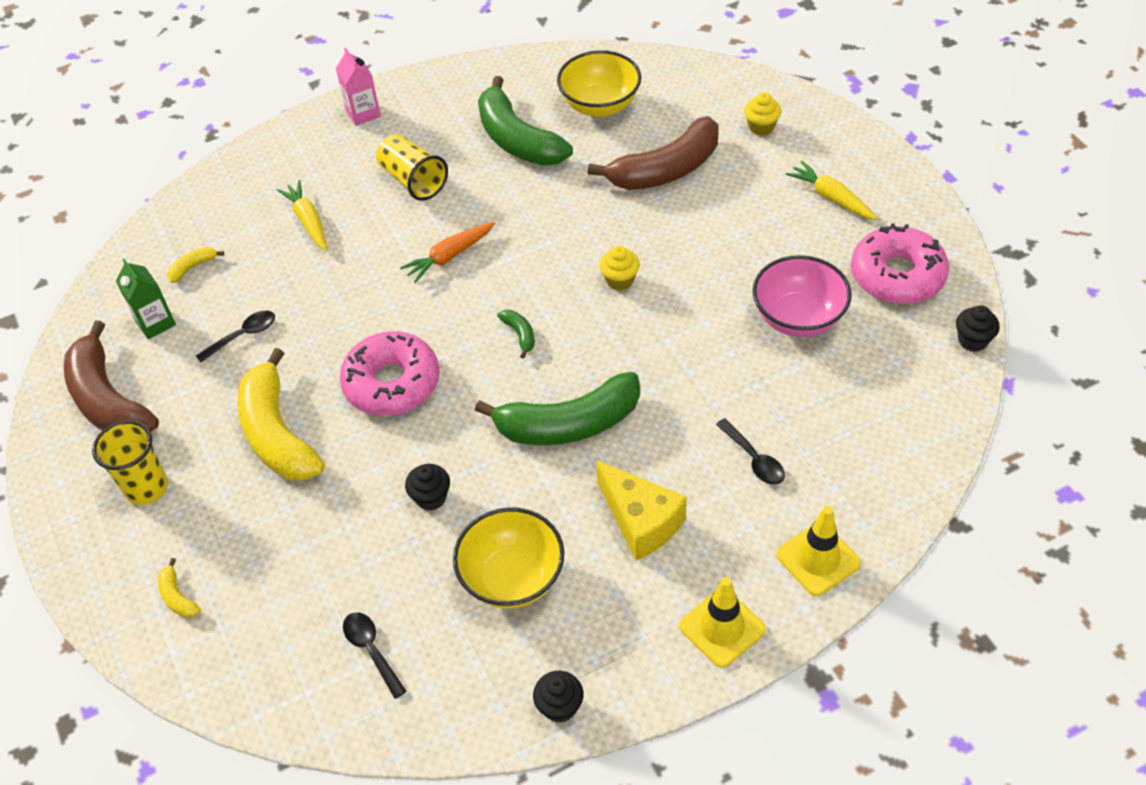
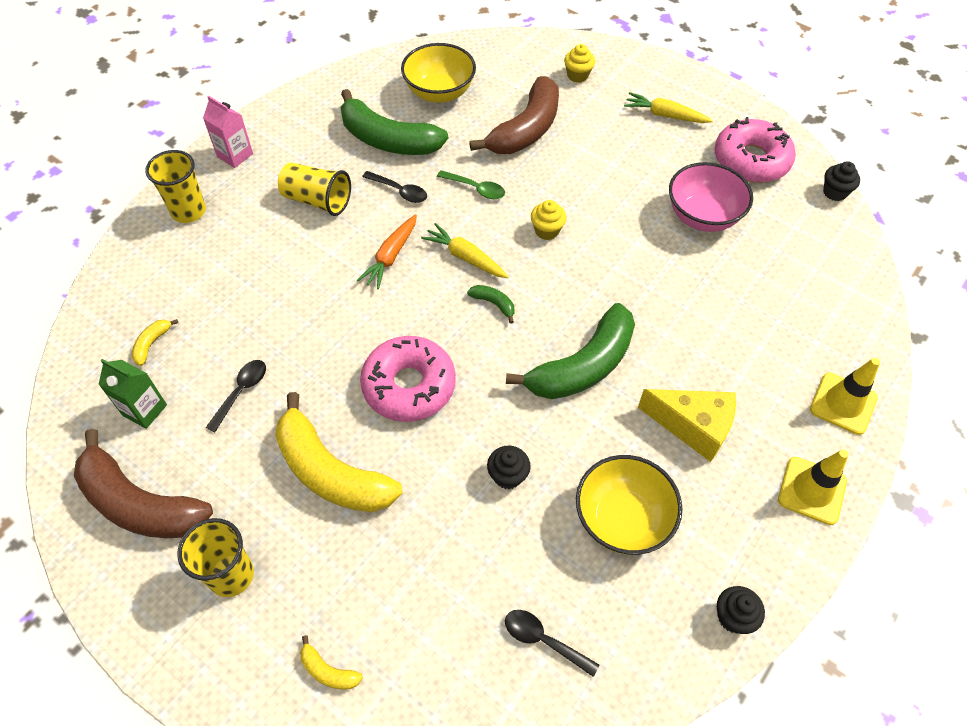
camera: 30 degrees left, 5 degrees up
(291, 155) = (189, 211): none -> yellow cup
(308, 221) = (241, 265): yellow carrot -> yellow carrot (465, 257)
(574, 215) = (476, 189): none -> green spoon
(754, 459) = (744, 341): black spoon -> black spoon (399, 191)

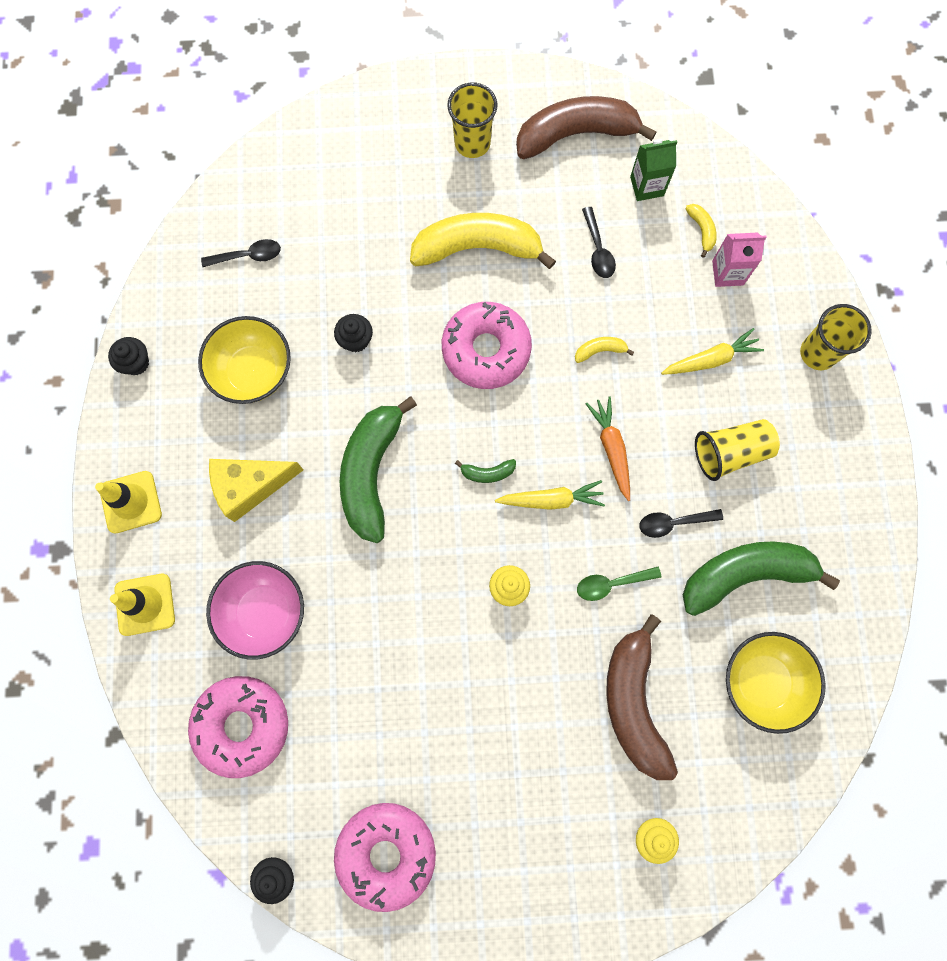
camera: 140 degrees right, 20 degrees up
(235, 155) = (853, 439): pink carton -> pink carton (727, 273)
(328, 671) = (362, 142): yellow banana -> yellow banana (600, 350)
(665, 115) = (516, 850): yellow carrot -> yellow carrot (711, 359)
(702, 216) = (383, 727): pink bowl -> pink bowl (264, 612)
(808, 279) = (242, 725): none -> pink donut

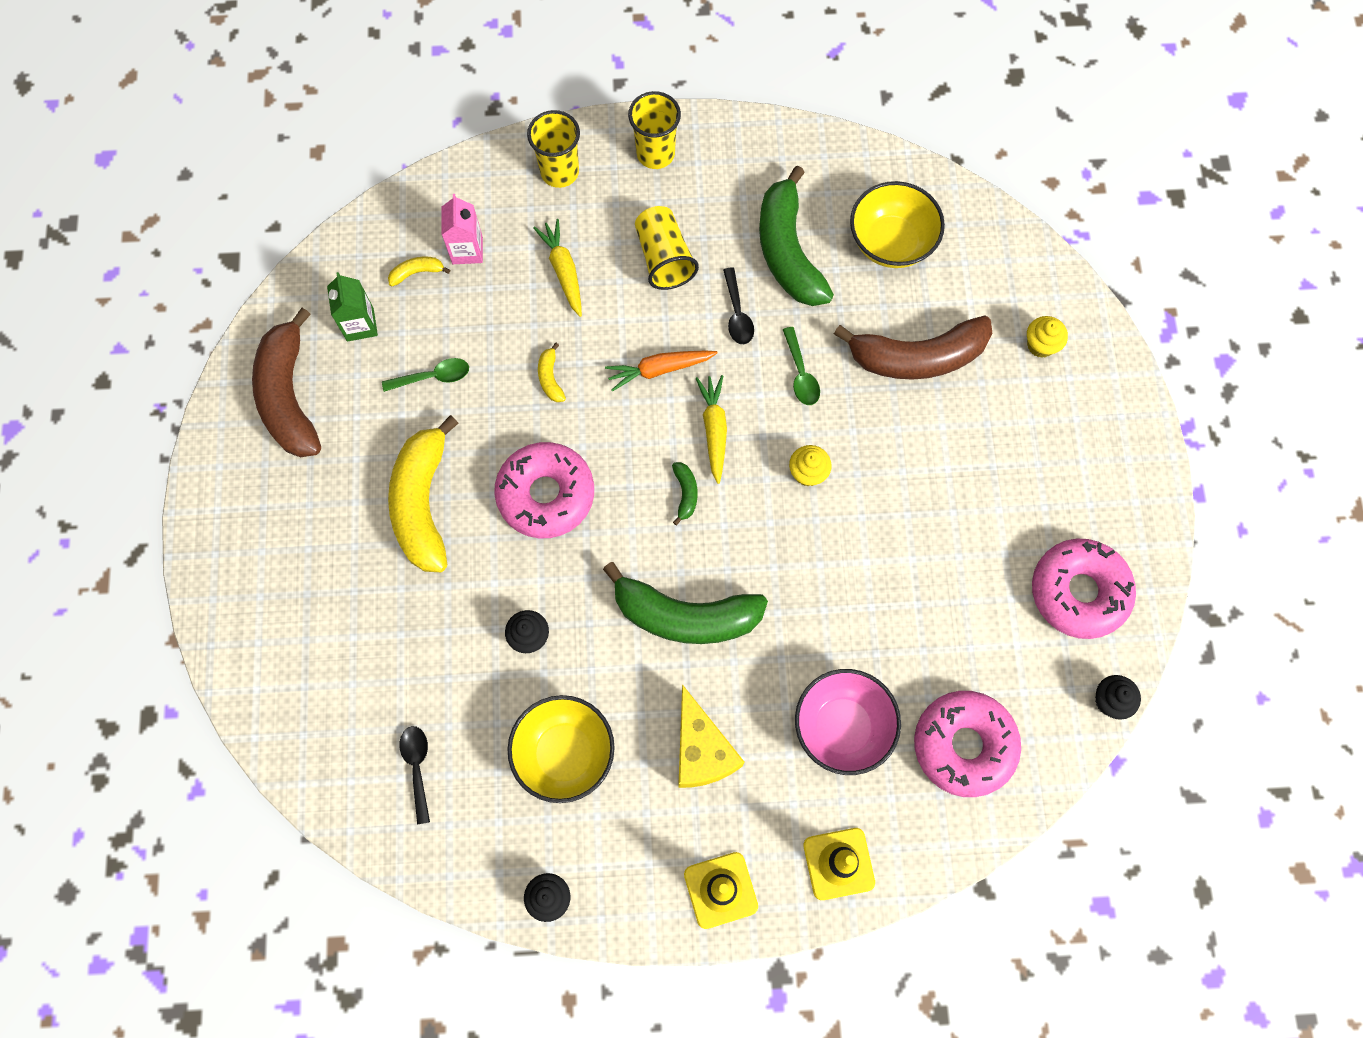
camera: 90 degrees left, 5 degrees down
(472, 143) = (290, 509): yellow cup -> yellow cup (655, 153)
(598, 250) = (433, 377): black spoon -> green spoon

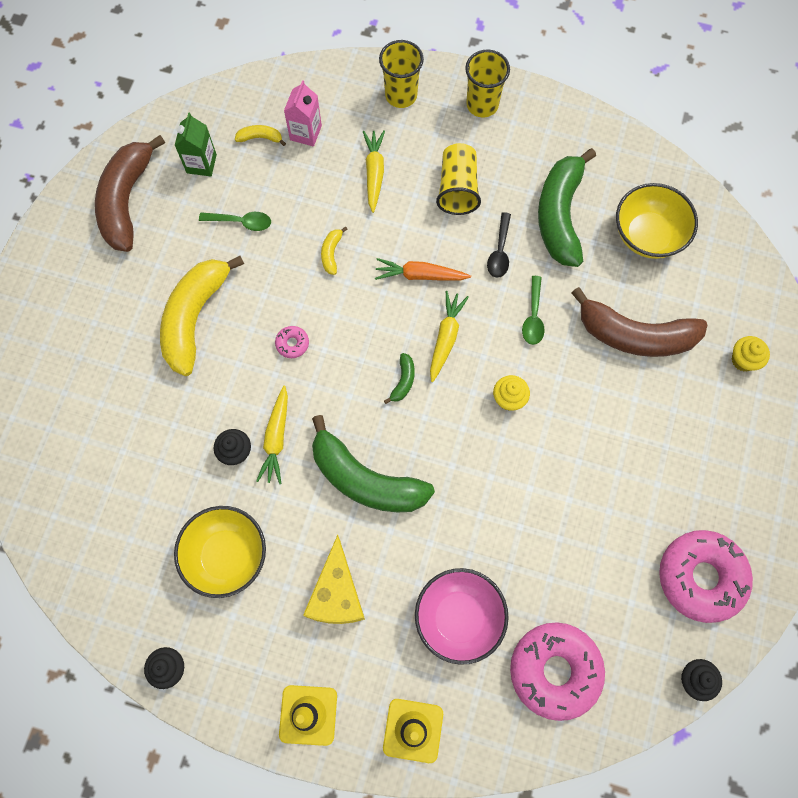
camera: 20 degrees right, 0 degrees up
(417, 767) = (108, 524): black spoon -> none
(546, 494) = (292, 343): pink donut -> pink donut, size x0.41
(569, 606) = (276, 438): none -> yellow carrot

